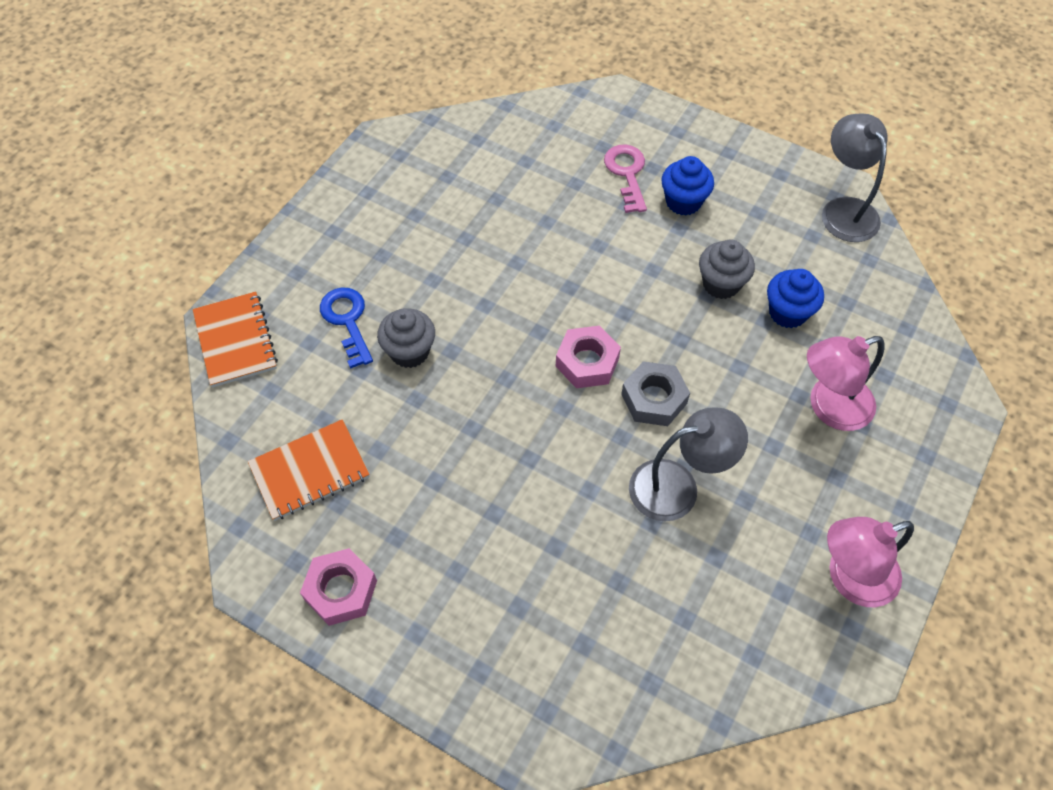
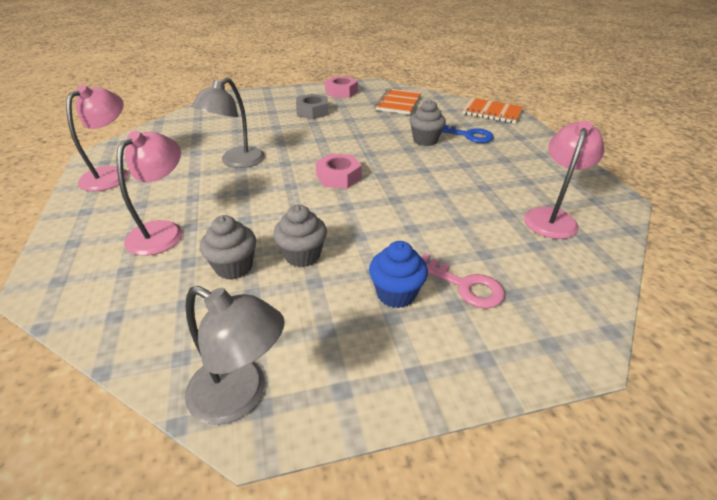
camera: 135 degrees right, 20 degrees down
(467, 170) = (552, 217): none -> pink lamp
(654, 399) = (284, 182): grey nut -> grey nut (312, 111)
(787, 312) = (234, 267): blue cupcake -> grey cupcake

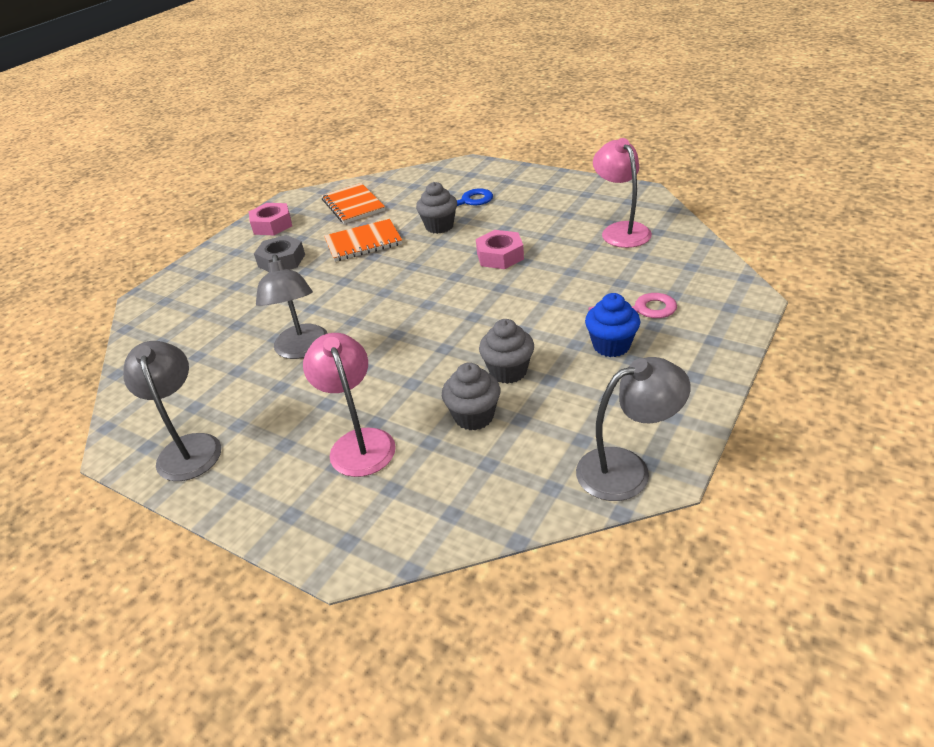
camera: 40 degrees left, 0 degrees up
(112, 174) = (188, 447): pink lamp -> grey lamp
(338, 177) = (424, 300): pink nut -> pink nut (500, 256)
(492, 112) = (451, 170): orange notebook -> orange notebook (363, 242)

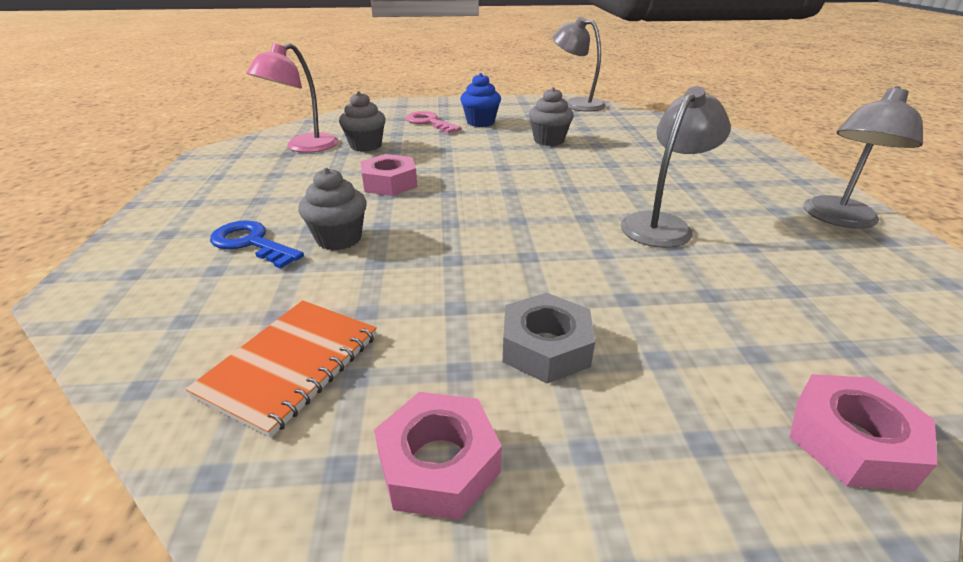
camera: 130 degrees left, 5 degrees down
(152, 306) = (851, 441): none -> pink nut
(359, 442) = (688, 161): pink lamp -> none
(363, 242) = (424, 284): orange notebook -> none
(474, 416) = (604, 138): grey cupcake -> grey cupcake (366, 146)

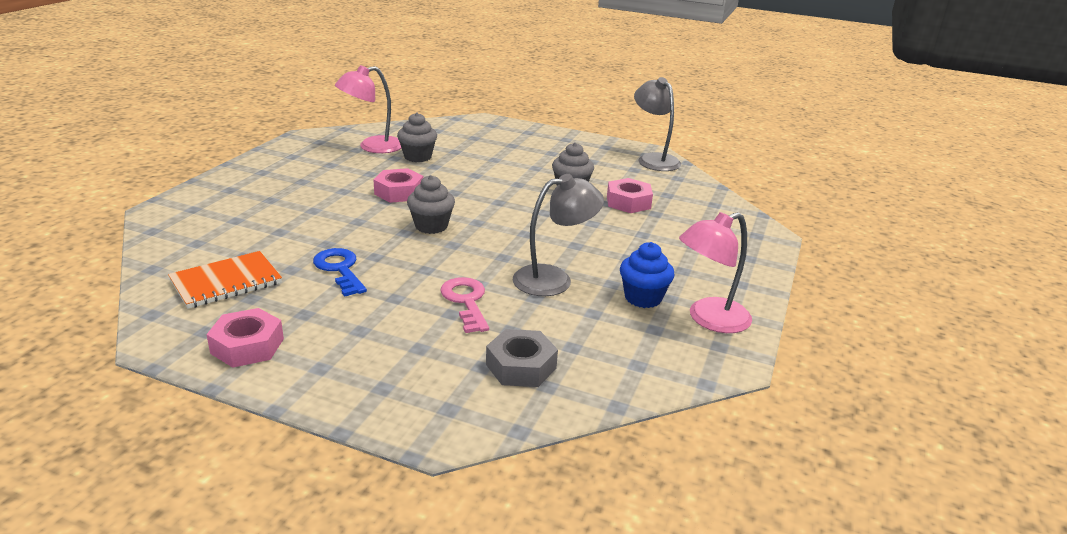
camera: 25 degrees right, 5 degrees down
(252, 243) = (269, 210): blue key -> blue key (340, 269)
(339, 239) = (322, 222): grey cupcake -> grey cupcake (431, 226)
(429, 122) = (493, 147): pink key -> pink key (466, 301)
(480, 122) = (536, 157): blue cupcake -> blue cupcake (643, 298)
(545, 347) = (364, 320): grey nut -> grey nut (521, 366)
(837, 219) = (709, 319): grey lamp -> pink lamp
(851, 441) = (462, 418): pink nut -> pink nut (628, 202)

